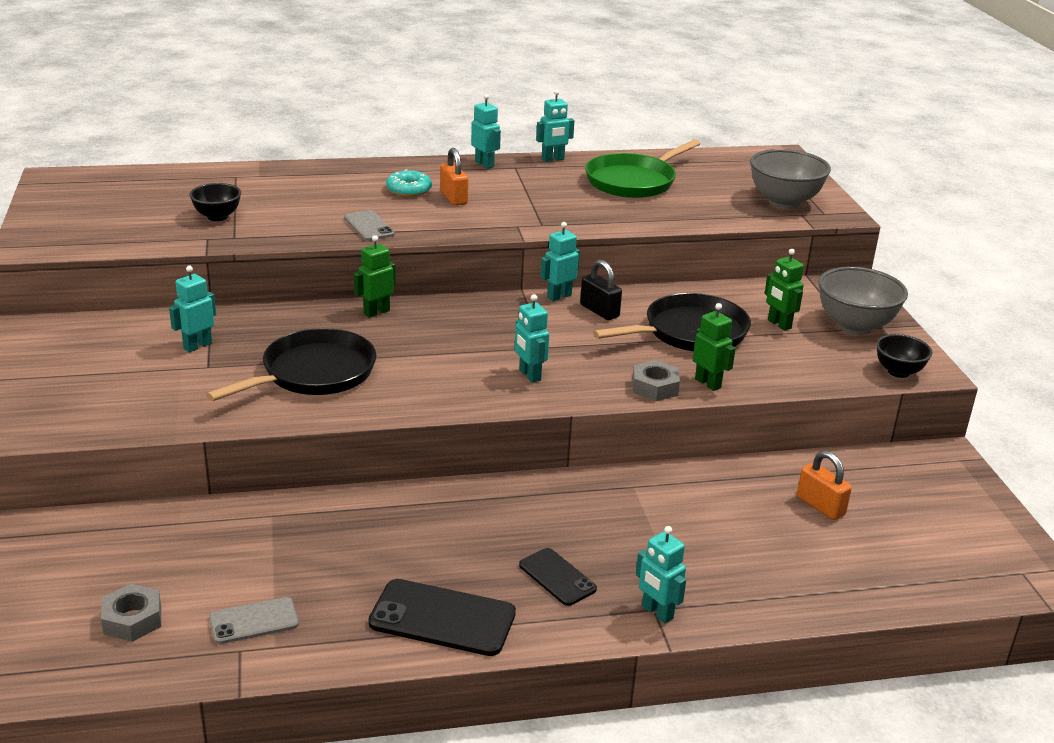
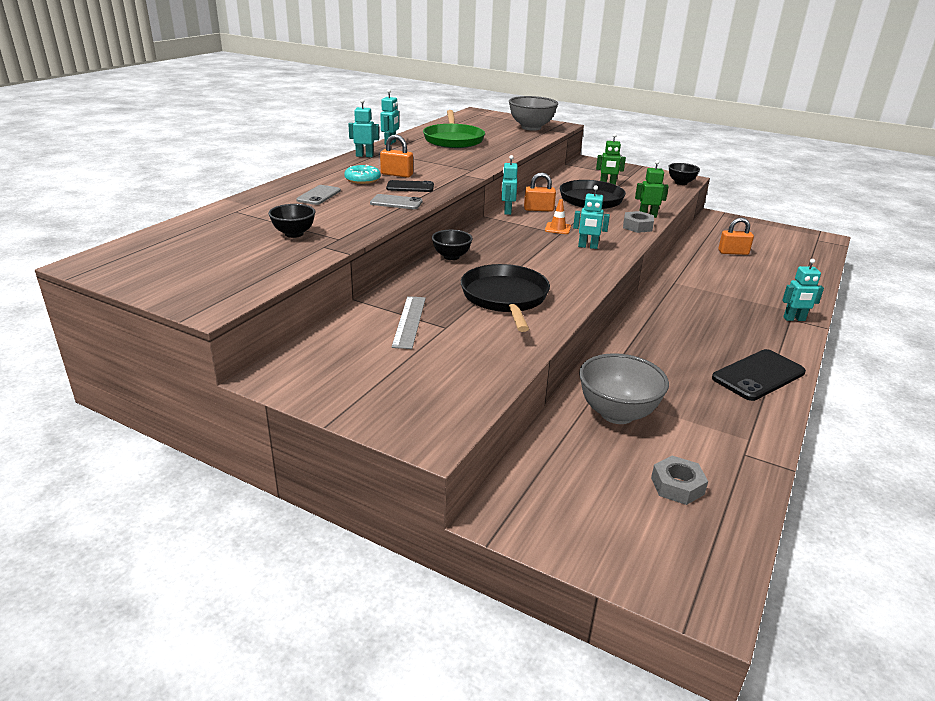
camera: 50 degrees left, 0 degrees up
(197, 346) = (409, 321): turquoise robot -> grey ruler
(254, 621) = (715, 438): grey phone -> grey phone (319, 195)
(376, 312) = (451, 257): green robot -> black bowl
(556, 341) = (557, 228): none -> orange traffic cone
(557, 577) = (743, 331): black phone -> black phone (410, 187)
(599, 311) = (538, 209): black padlock -> orange padlock
(854, 326) = (629, 174): grey bowl -> grey bowl (617, 413)

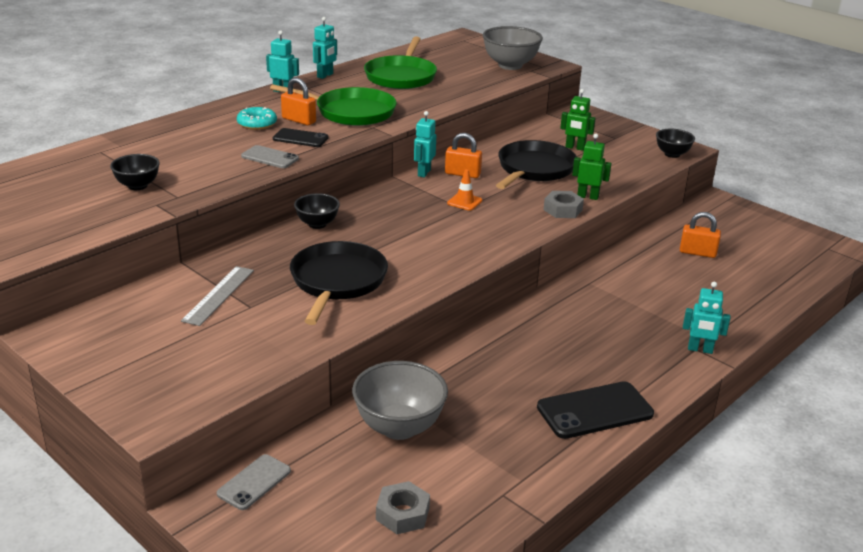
camera: 15 degrees right, 0 degrees up
(319, 195) = (196, 140): grey phone -> grey phone (254, 482)
(436, 166) = (351, 112): none -> green pan
(587, 246) = (480, 229): turquoise robot -> none

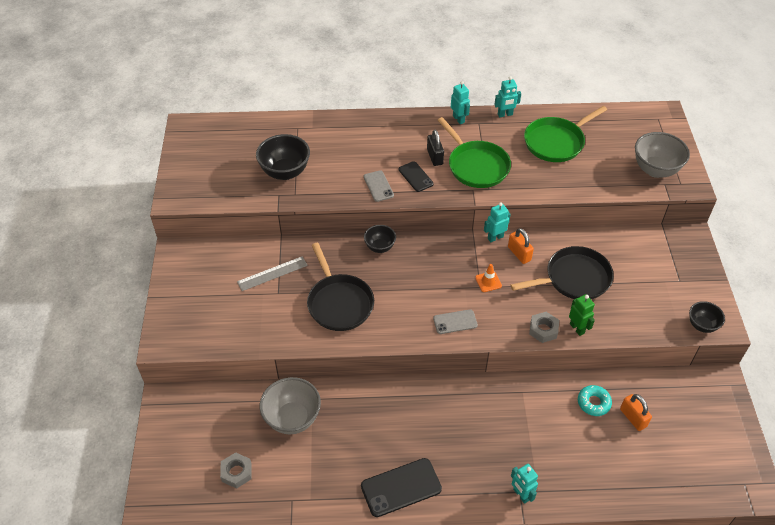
camera: 45 degrees right, 20 degrees up
(137, 186) = (285, 172): black bowl -> black bowl, size x1.69
(254, 482) = (198, 401): grey phone -> grey phone (455, 322)
(257, 123) = (406, 147): turquoise donut -> turquoise donut (593, 403)
(299, 120) = (435, 157): orange padlock -> black padlock
(337, 281) = (339, 303): black pan -> black pan turned 105 degrees clockwise
(575, 148) = (633, 273): green robot -> none
(594, 411) = (401, 487): black phone -> black phone turned 45 degrees counterclockwise

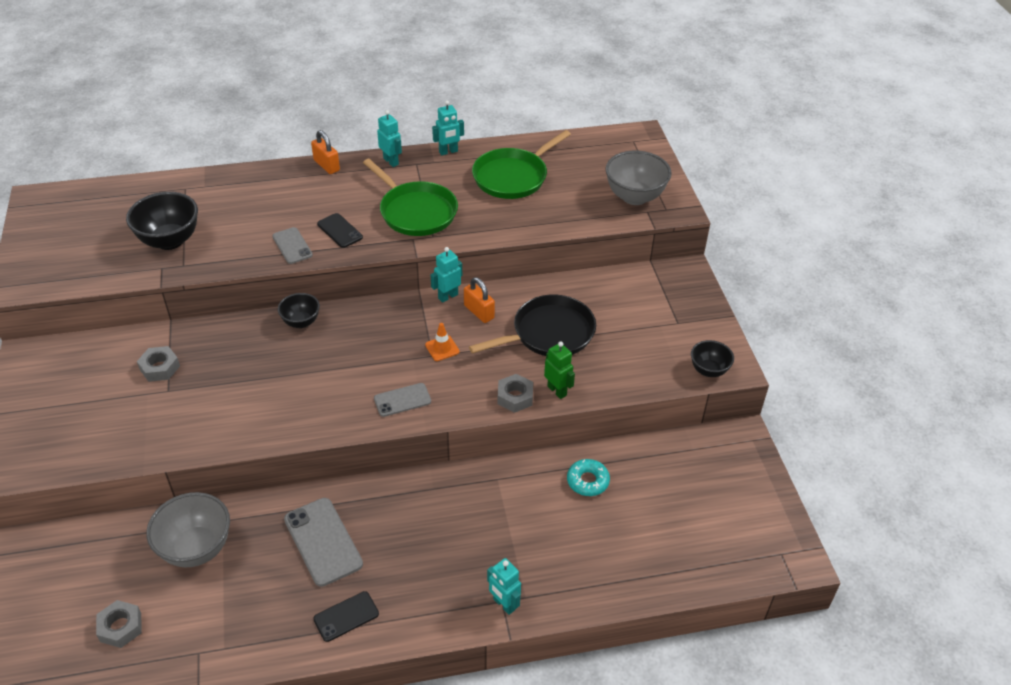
camera: 10 degrees left, 5 degrees down
(272, 273) = (159, 368): grey ruler -> grey nut
(339, 303) = (250, 394): black pan -> none
(386, 425) = (323, 541): none -> grey phone
(401, 487) = (346, 616): black phone -> black phone, size x0.60
(435, 157) = (363, 206): black padlock -> none
(633, 418) = (638, 493): orange padlock -> orange padlock (326, 165)

